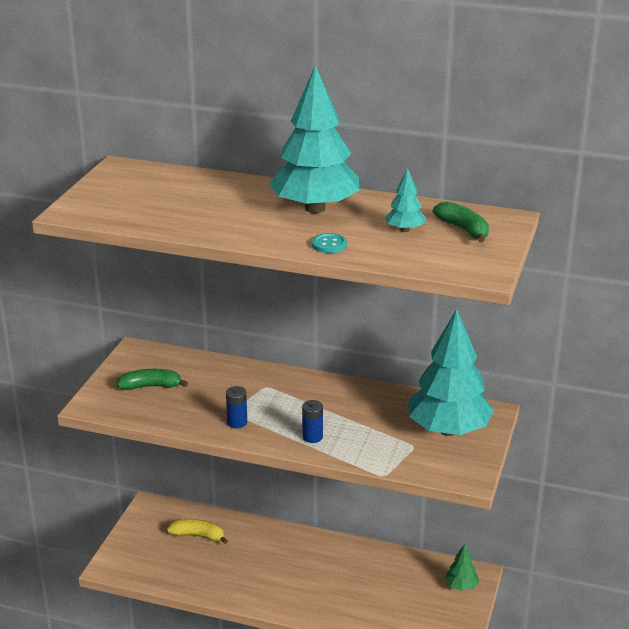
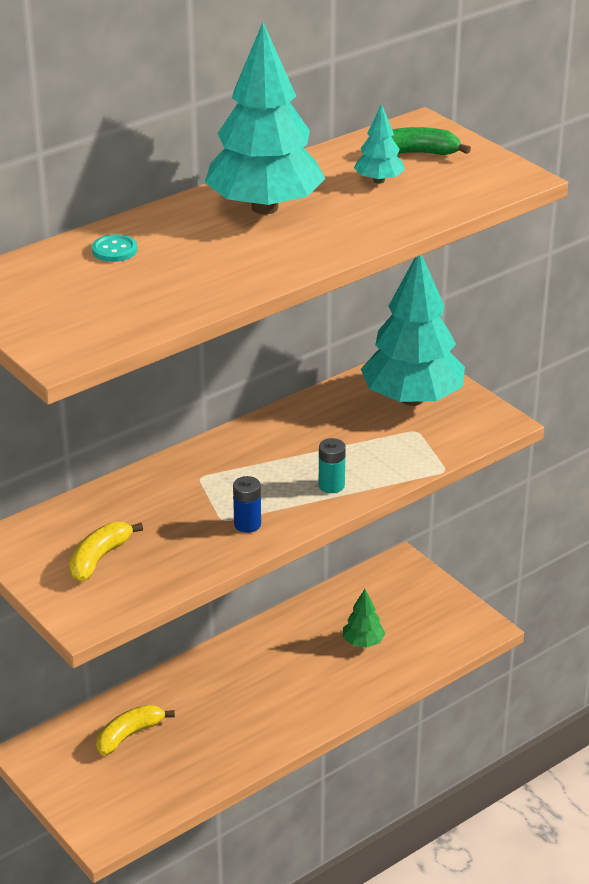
camera: 55 degrees left, 5 degrees up
(151, 386) = (99, 558): green banana -> yellow banana
(312, 437) = (331, 485): blue battery -> turquoise battery
(329, 245) = (361, 230): turquoise button -> turquoise button (114, 250)
(461, 586) = (407, 581): green tree -> green tree (363, 642)

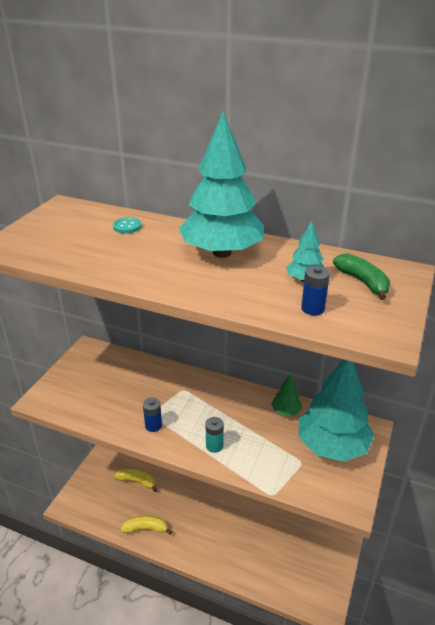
camera: 60 degrees right, 0 degrees up
(99, 558) = (91, 384): yellow banana -> yellow banana (146, 528)
(363, 642) = (266, 548): green tree -> green tree (286, 411)
(437, 195) = (312, 309): none -> blue battery

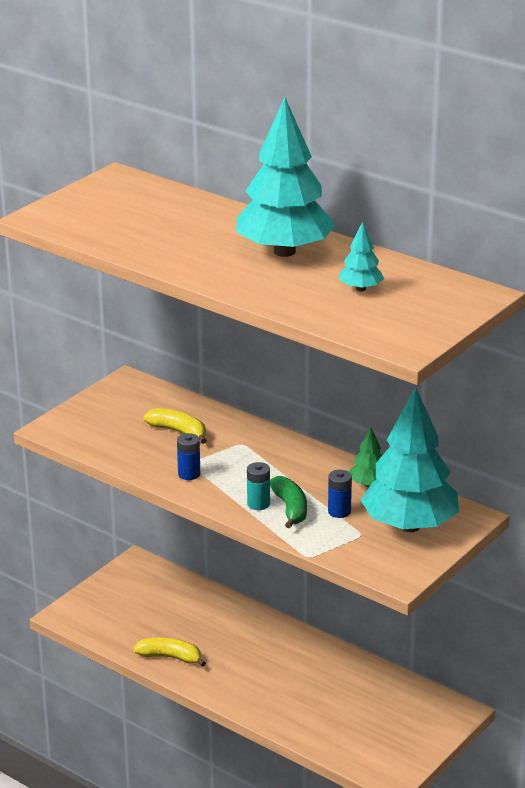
camera: 15 degrees right, 5 degrees down
(127, 226) = (187, 210): turquoise button -> none
(137, 481) = (173, 604): yellow banana -> yellow banana (179, 432)
(312, 309) = (349, 315): blue battery -> blue battery (339, 511)
(363, 282) = (424, 298): green banana -> green banana (290, 509)

